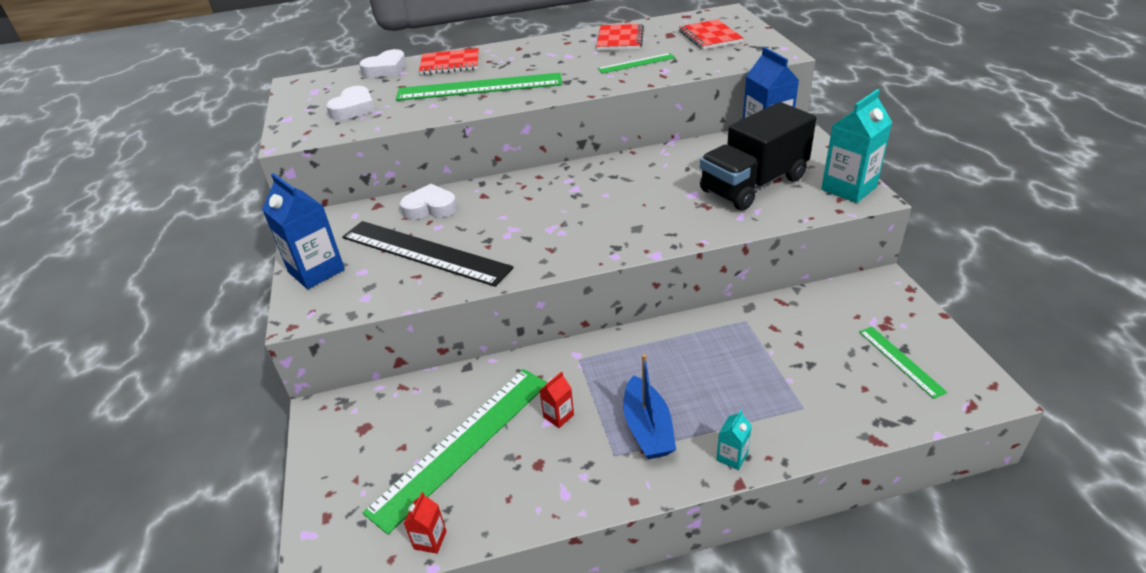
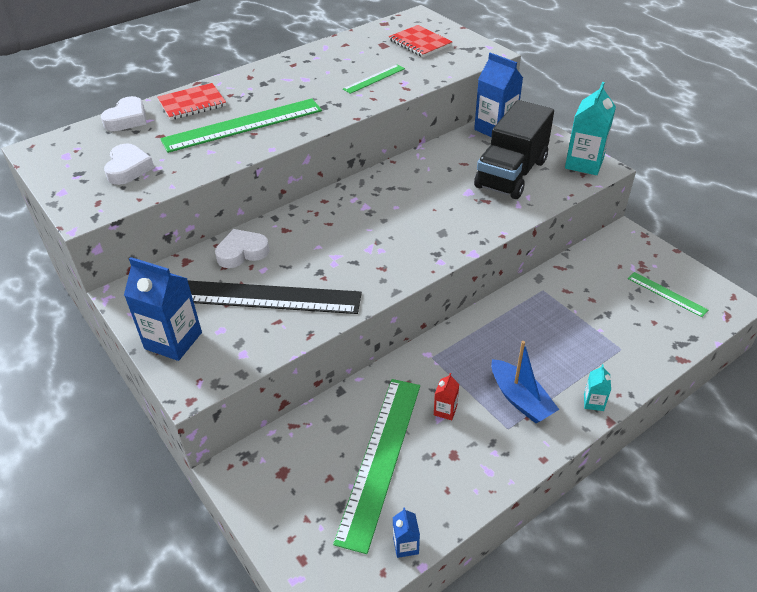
camera: 25 degrees left, 5 degrees up
(430, 540) = (405, 545): red carton -> blue carton
(620, 39) = (341, 55): red notebook -> none

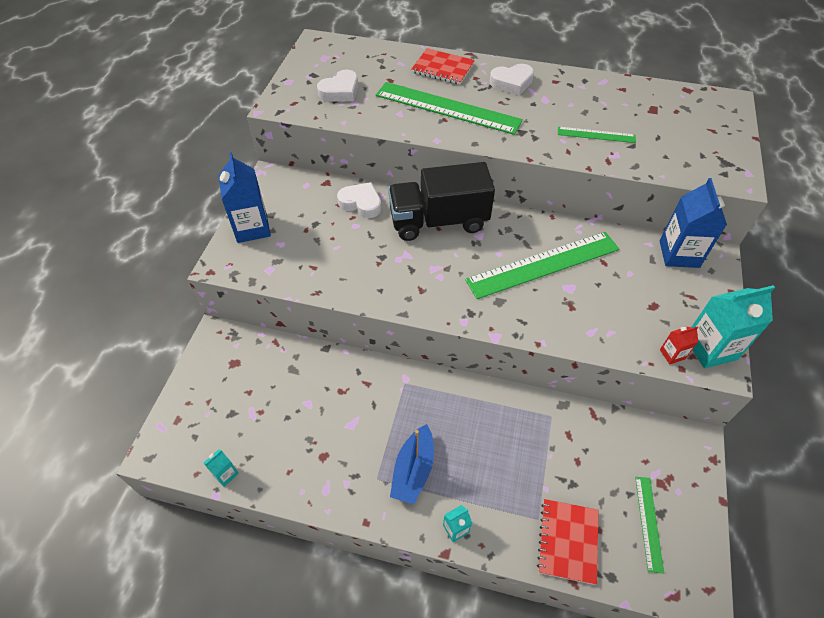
camera: 50 degrees right, 10 degrees up
(127, 119) = (390, 54): white heart -> white heart (512, 83)
(268, 297) = (331, 247): black ruler -> none
(380, 458) = (286, 411): green ruler -> green ruler (543, 264)
(405, 545) = (225, 474): blue carton -> turquoise carton
(420, 43) = (688, 128): red notebook -> red notebook (567, 541)
(445, 410) = (360, 425): red carton -> red carton (672, 354)
(511, 174) = (628, 302): black truck -> black truck (438, 221)

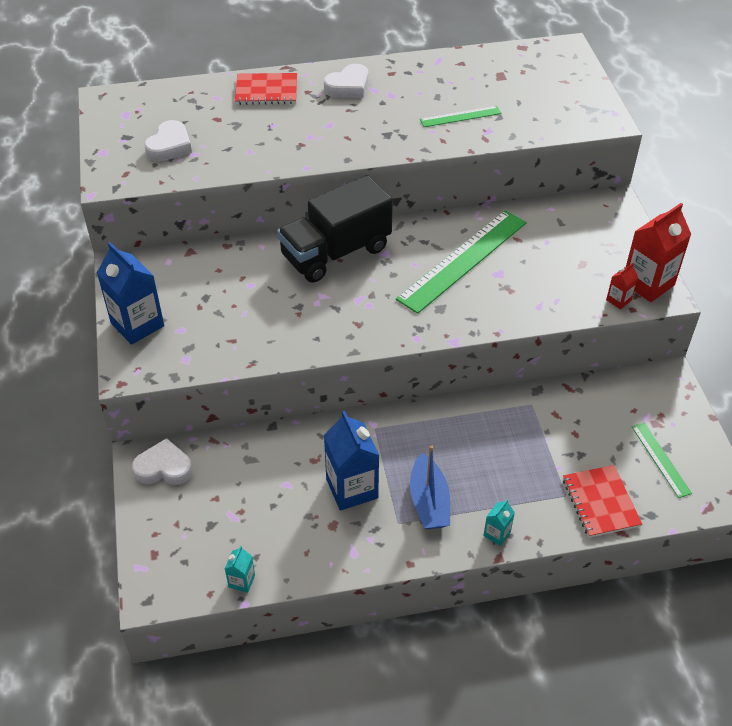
camera: 25 degrees left, 5 degrees down
(361, 203) = (242, 261): white heart -> white heart (164, 468)
(447, 108) = (297, 131): green ruler -> none
(679, 254) = (582, 209): blue carton -> blue carton (352, 488)
(710, 348) = (648, 283): turquoise carton -> red carton

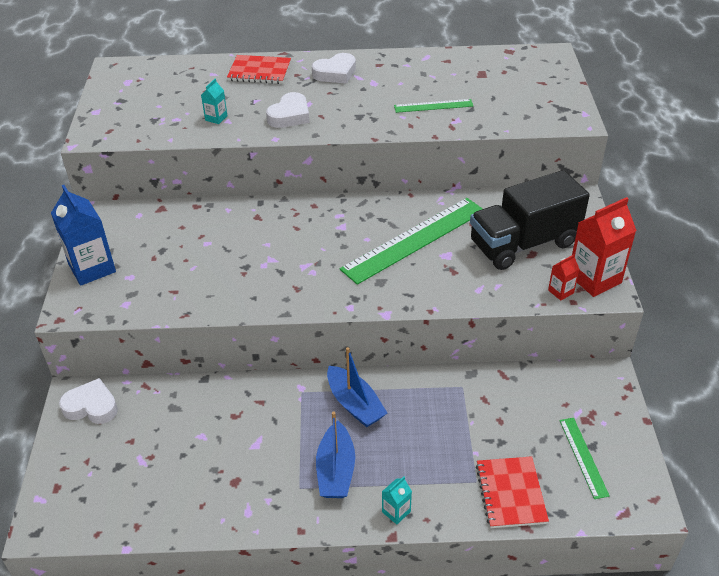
camera: 10 degrees right, 5 degrees down
(169, 146) = (156, 111): white heart -> white heart (290, 115)
(241, 581) = (131, 525): turquoise carton -> turquoise carton (216, 118)
(336, 252) = (295, 221): black truck -> black truck (523, 243)
(352, 488) = (263, 448): blue carton -> none
(431, 434) = (355, 404): none -> blue boat

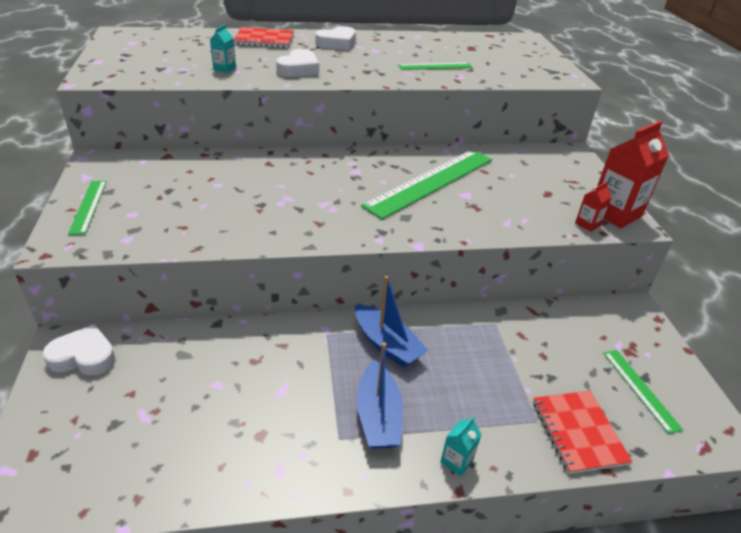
camera: 10 degrees left, 5 degrees down
(92, 268) = (88, 206): blue carton -> green ruler
(523, 243) = (537, 185): black truck -> none

